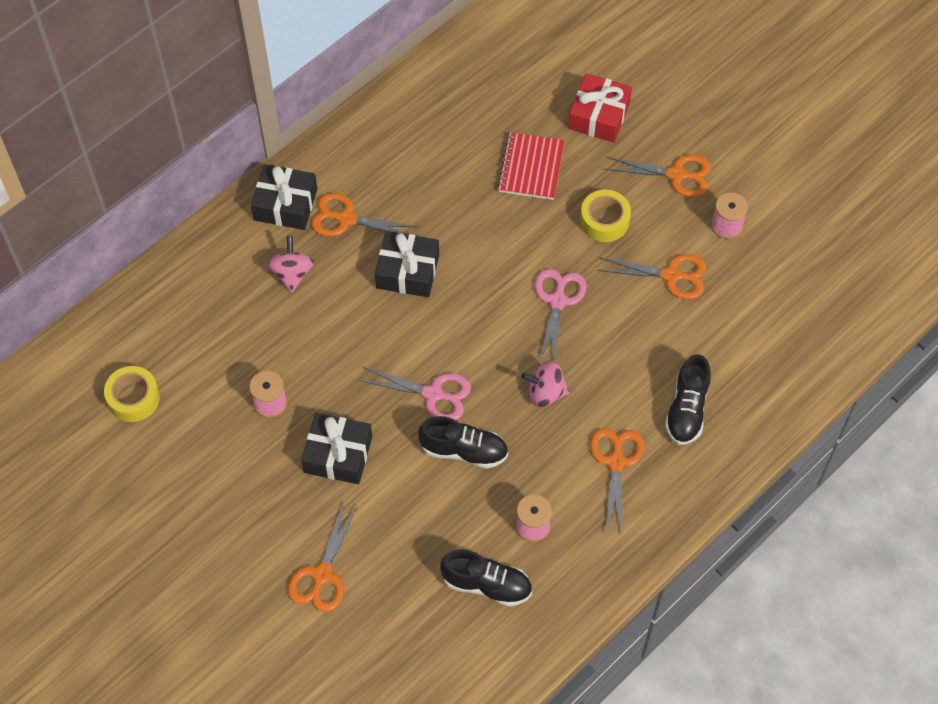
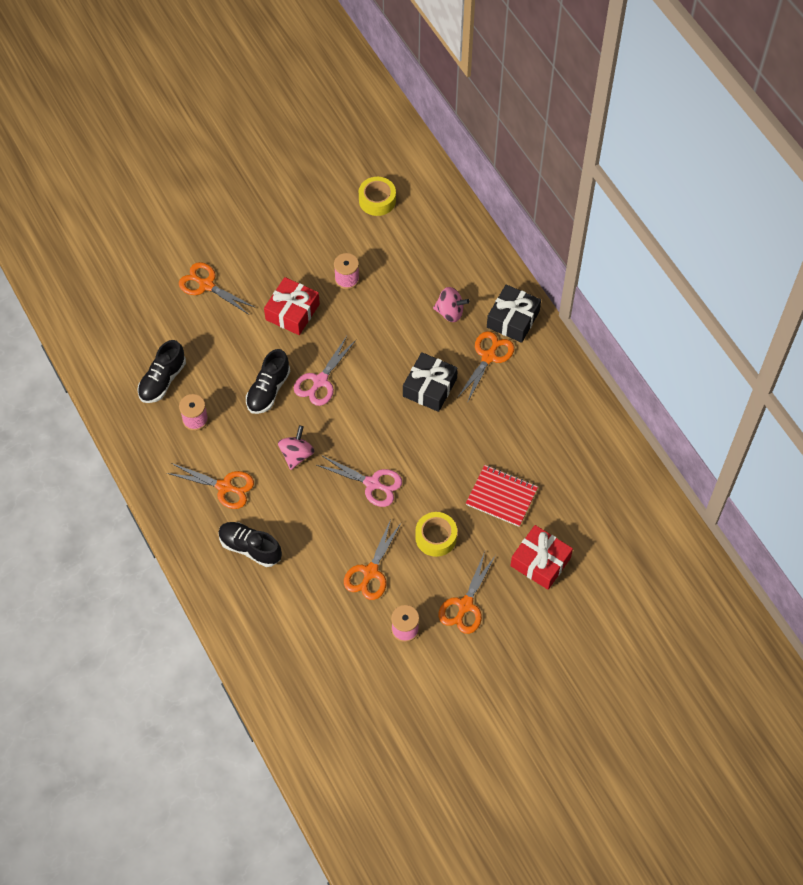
camera: 105 degrees right, 0 degrees up
(338, 454) = (292, 312): black gift -> red gift

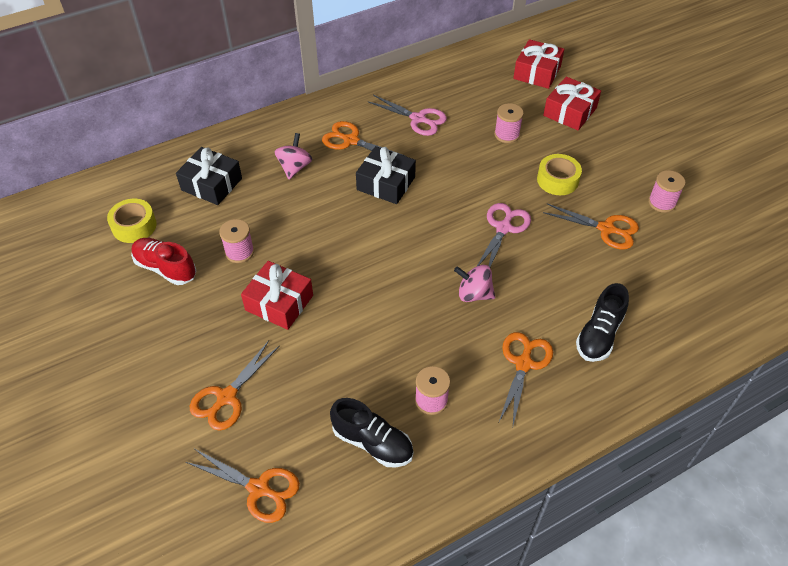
camera: 90 degrees left, 10 degrees down
(268, 390) = (388, 323): black shoe -> none
(320, 381) = (376, 274): pink scissors -> pink scissors (418, 119)
(330, 229) = (166, 268): none -> red shoe
(465, 605) = (625, 160): orange scissors -> orange scissors (259, 489)
(501, 497) = (506, 135): red notebook -> pink spool
(513, 319) = (308, 123): black gift -> black gift (211, 184)
(607, 536) = (537, 72): none -> red gift

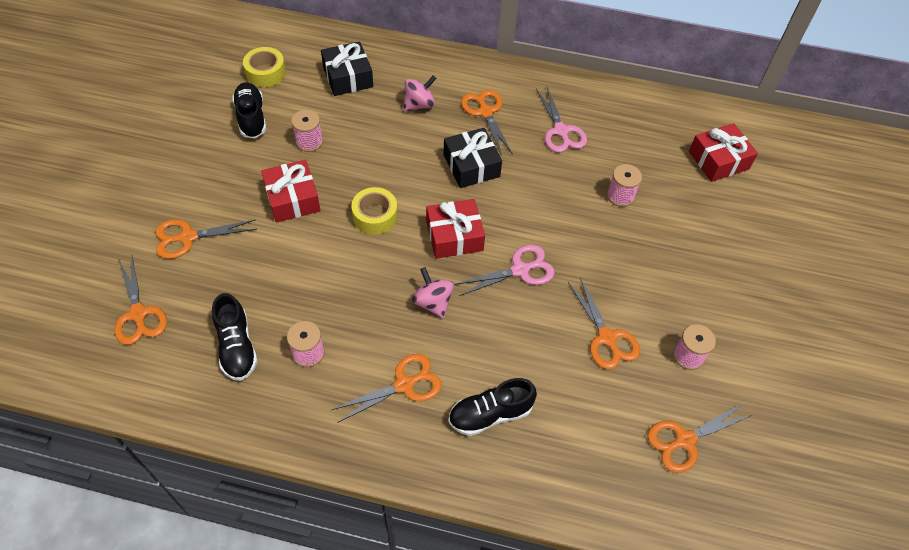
camera: 40 degrees right, 5 degrees up
(166, 268) = (251, 118): red shoe -> black shoe
(557, 180) = (616, 265): yellow tape -> yellow tape (375, 216)
(569, 112) = (704, 215): red gift -> red gift (454, 236)
(719, 254) = (684, 440): none -> orange scissors

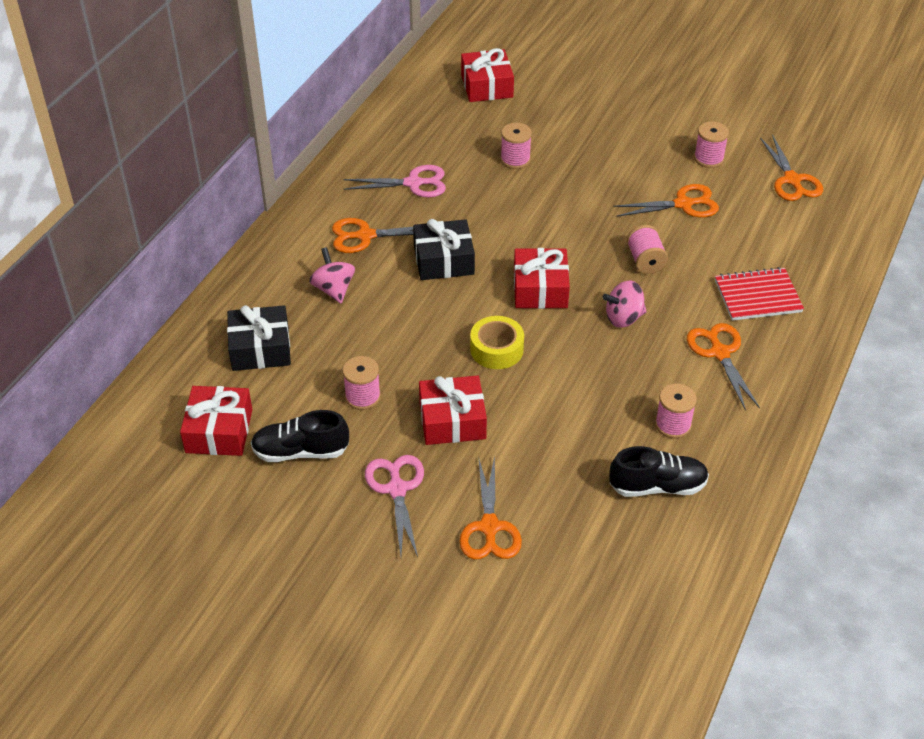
camera: 75 degrees left, 10 degrees down
(138, 314) = (598, 580): orange scissors -> none
(265, 72) = (219, 431): yellow tape -> red gift
(490, 414) = (757, 296): black shoe -> red notebook
(513, 312) = (645, 261): none -> pink spool
(520, 270) = (594, 247): pink scissors -> pink scissors (397, 489)

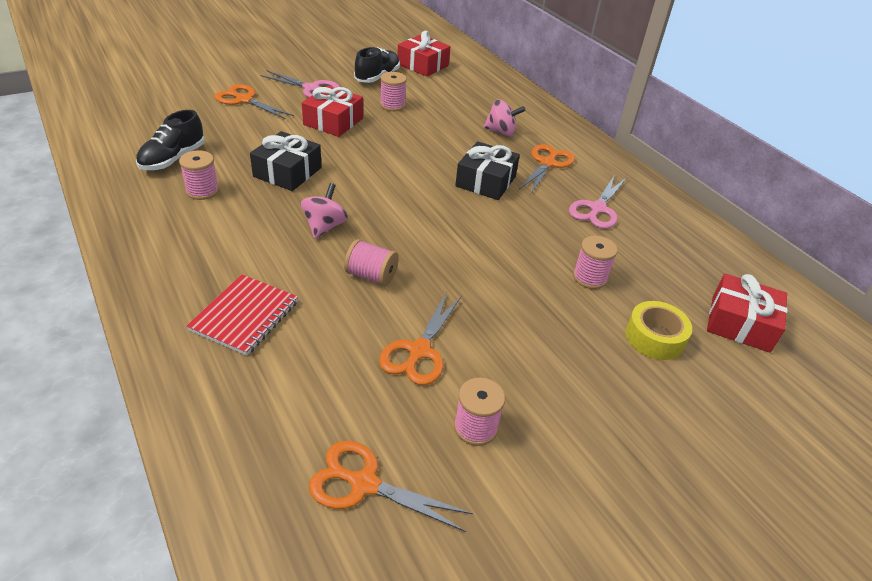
camera: 120 degrees right, 5 degrees down
(260, 348) = (473, 94): black gift -> black gift (287, 172)
(496, 349) = (369, 161): yellow tape -> yellow tape (654, 337)
(540, 289) = (405, 206): red gift -> none
(720, 353) = (223, 251): orange scissors -> none

